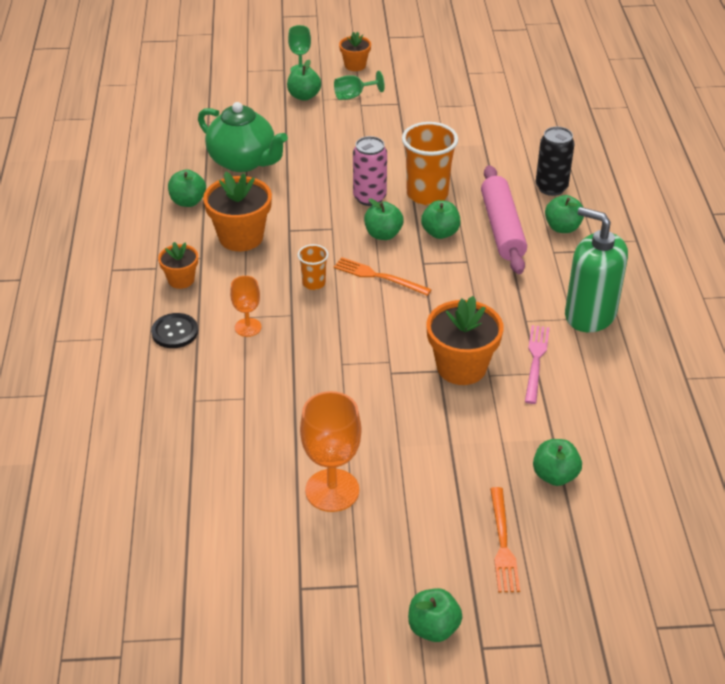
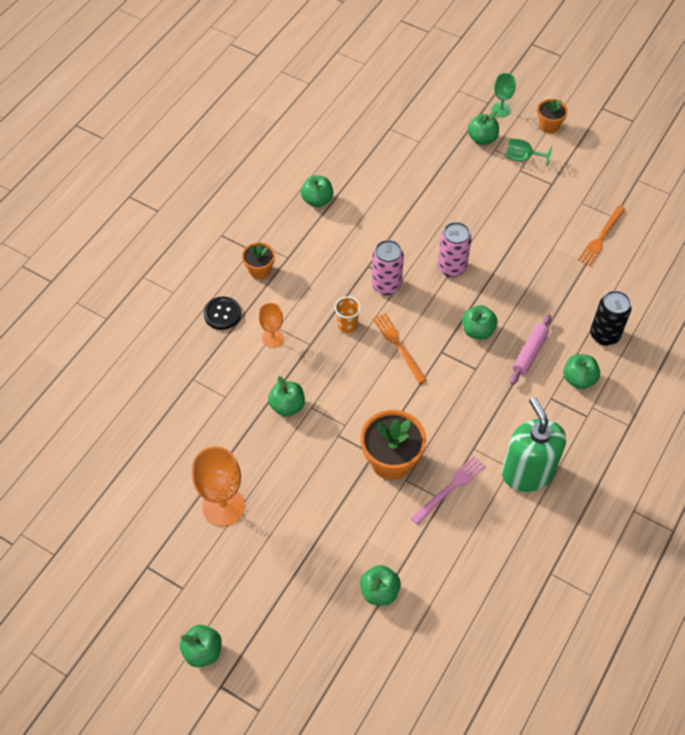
camera: 35 degrees right, 15 degrees up
(241, 237) = (329, 254): orange flower pot -> none
(243, 161) = (385, 182): green teapot -> none
(321, 237) = (386, 285): none -> pink can
(383, 234) = (433, 308): green apple -> green apple (287, 406)
(427, 194) = (498, 288): orange cup -> none
(502, 228) = (530, 353): pink rolling pin -> pink rolling pin, size x0.60
(503, 543) = (298, 620): orange fork -> orange fork (601, 237)

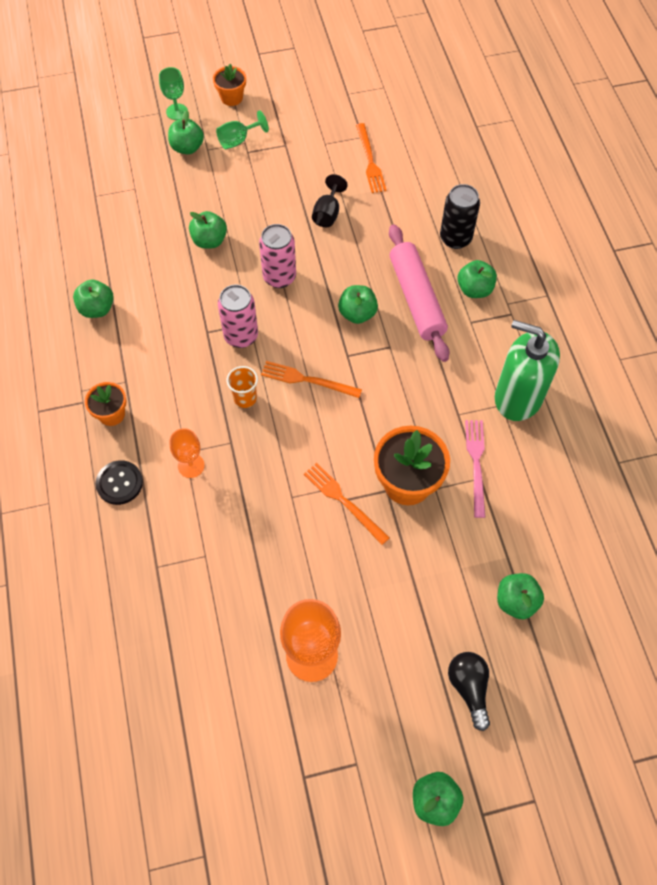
camera: 45 degrees left, 5 degrees up
(287, 406) = (270, 514): green apple -> green apple (209, 241)
(293, 611) = (469, 688): none -> black light bulb
(339, 437) = (343, 501): none -> orange fork
(530, 251) = (328, 213): none -> black goblet
(530, 353) = (416, 298): pink rolling pin -> pink rolling pin, size x1.66

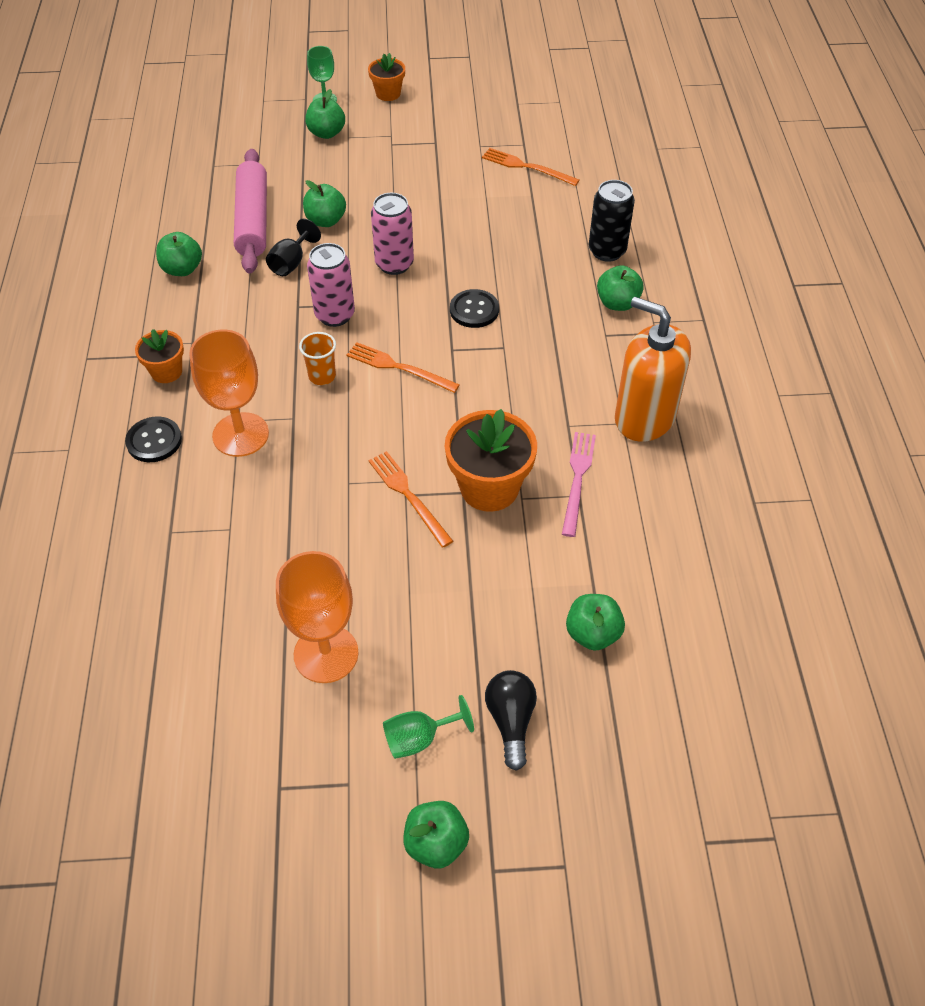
camera: 10 degrees right, 10 degrees down
(191, 465) = (240, 434): orange goblet -> orange goblet, size x1.77
(238, 140) = (384, 132): green goblet -> green goblet (419, 738)
(328, 213) = (465, 210): black goblet -> black goblet (291, 263)
(357, 314) = (474, 310): green apple -> black button
(370, 161) = (526, 167): orange fork -> orange fork turned 120 degrees clockwise
(416, 298) = (547, 304): pink rolling pin -> pink rolling pin (253, 220)
(518, 397) = (644, 417): green soap dispenser -> orange soap dispenser

